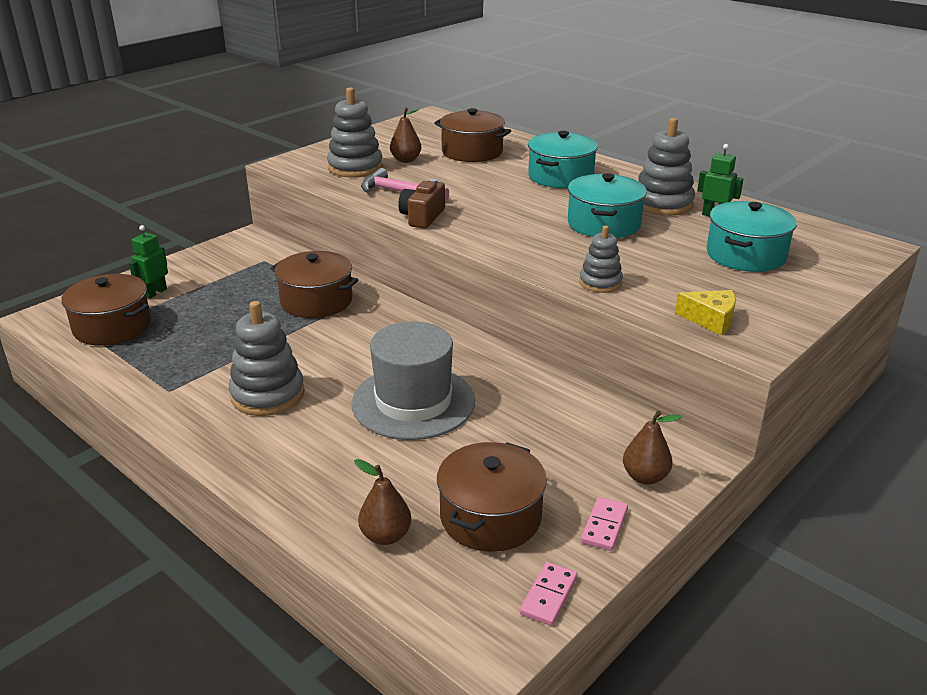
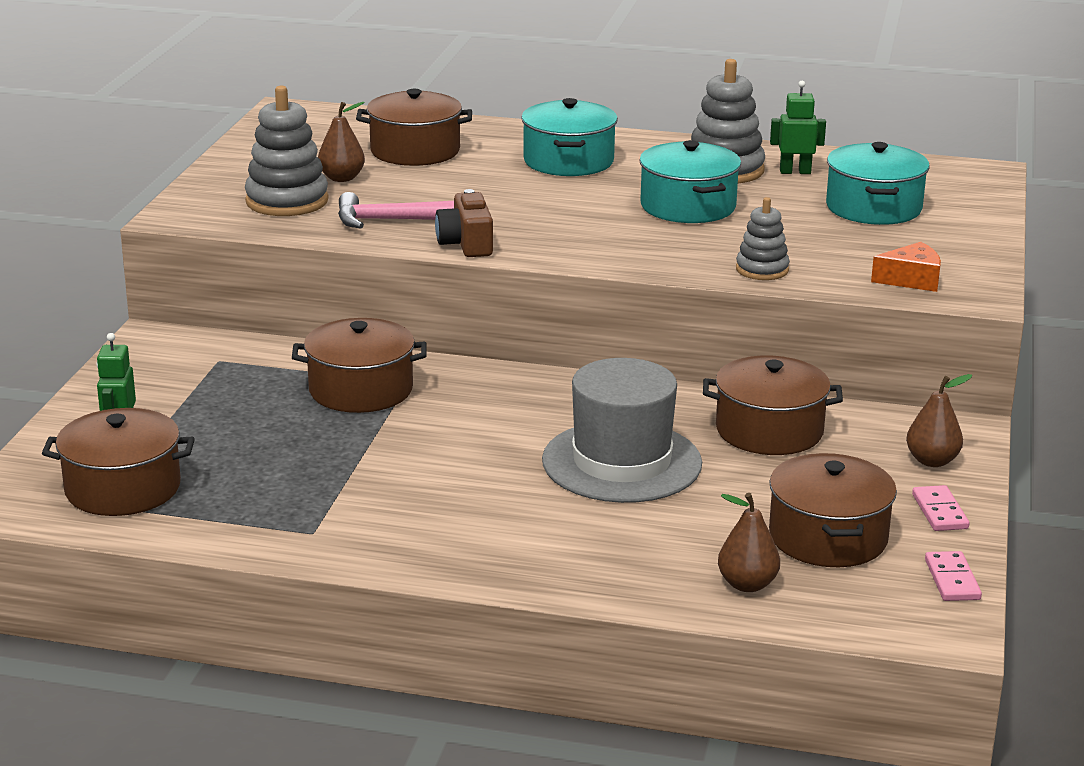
camera: 30 degrees left, 5 degrees down
(267, 395) = (443, 502): grey stacking toy -> none
(544, 410) = (769, 431): none -> brown pot
(710, 320) = (911, 280): yellow cheese -> orange cheese

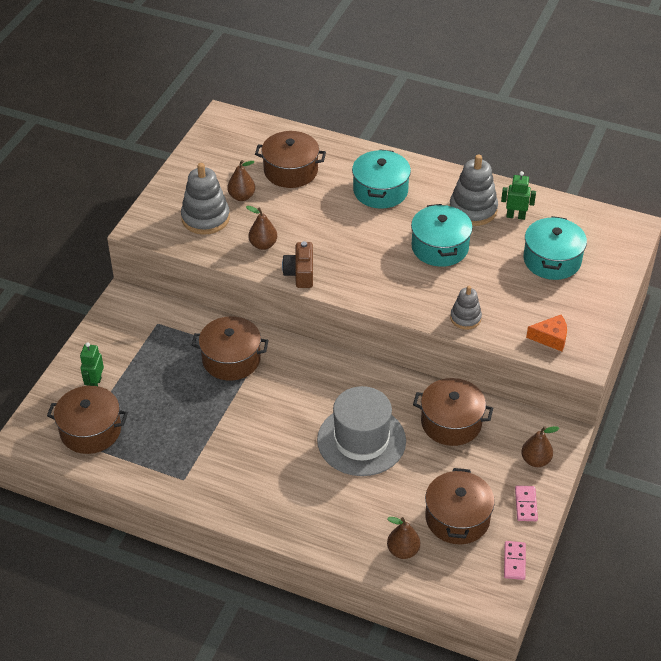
camera: 10 degrees right, 20 degrees up
(393, 220) = (263, 245): pink hammer -> brown pear

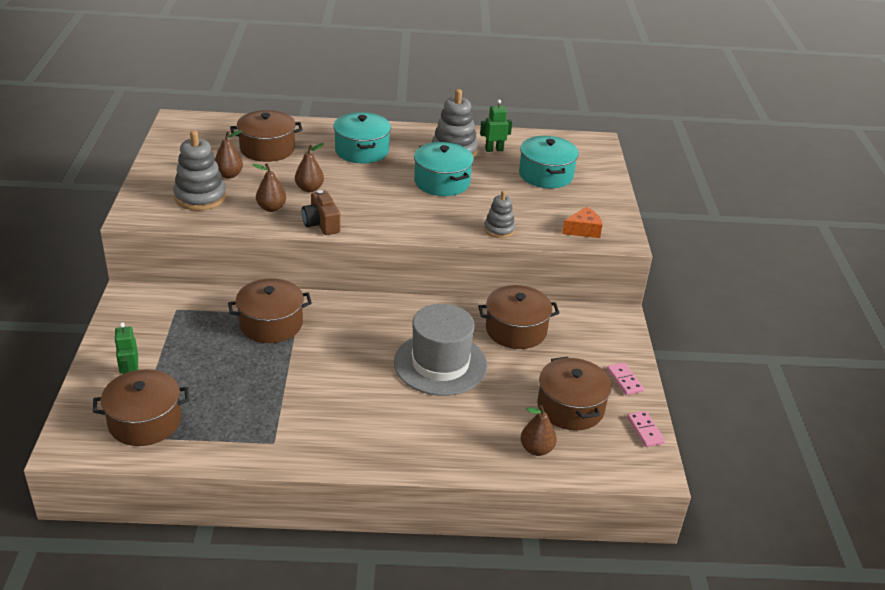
camera: 25 degrees left, 10 degrees down
(535, 460) = (610, 343): brown pear -> brown pear (309, 189)

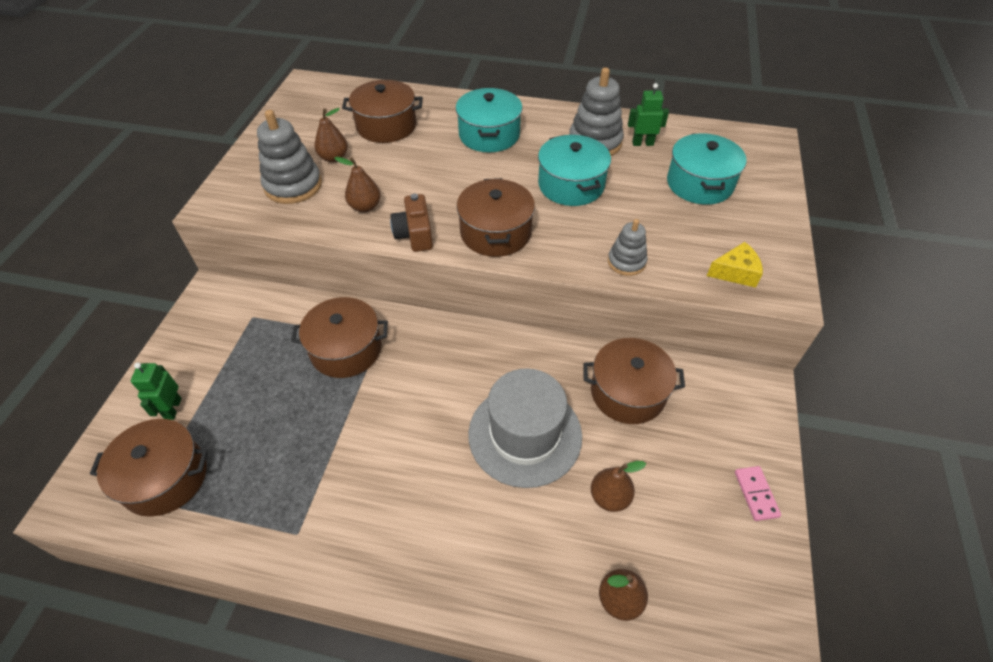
camera: 15 degrees right, 15 degrees up
(309, 189) = (416, 183): brown pear -> brown pear (609, 497)
(570, 407) = (676, 531): brown pot -> brown pot (495, 232)
(583, 230) = (735, 272): orange cheese -> yellow cheese
(645, 430) = (774, 588): pink domino -> none

